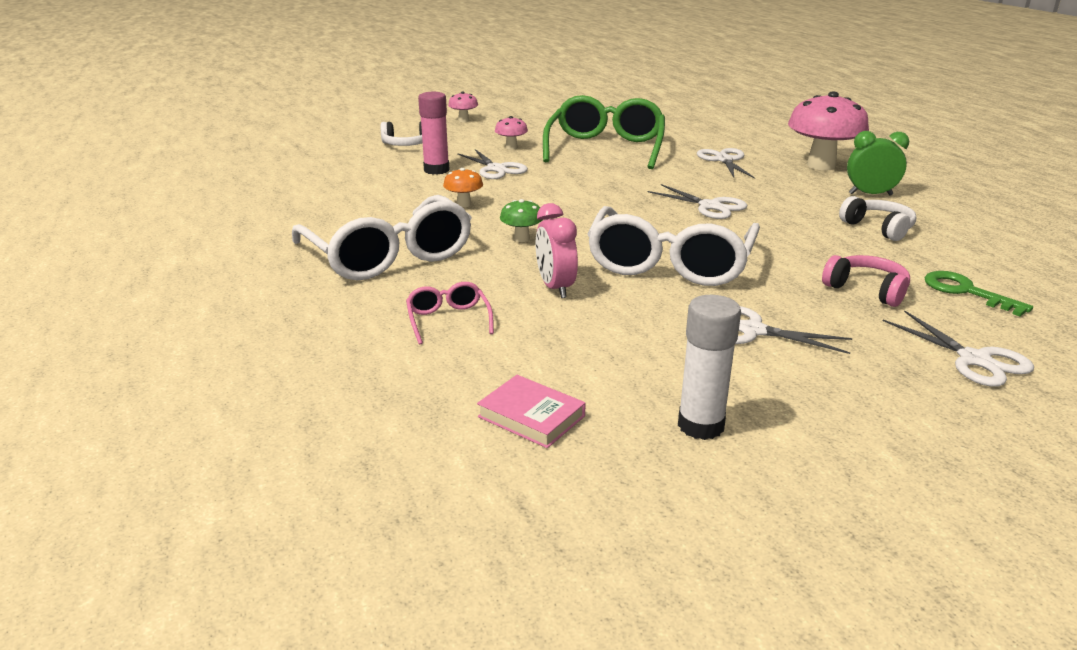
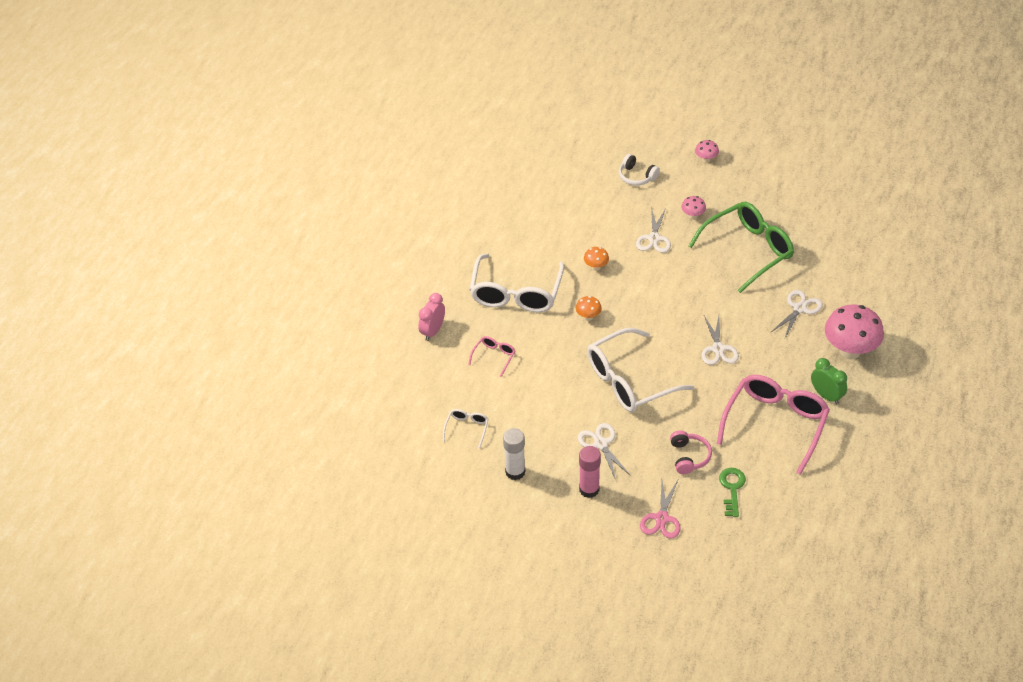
camera: 45 degrees right, 20 degrees up
(436, 170) = (620, 220): pink glue stick -> pink glue stick (589, 489)
(521, 239) = (588, 317): green mushroom -> orange mushroom
(531, 416) = (467, 428): pink book -> white glasses
(555, 287) = (559, 364): pink clock -> pink clock (433, 331)
(878, 228) = (775, 423): white headphones -> pink glasses
(974, 359) = (662, 518): white scissors -> pink scissors

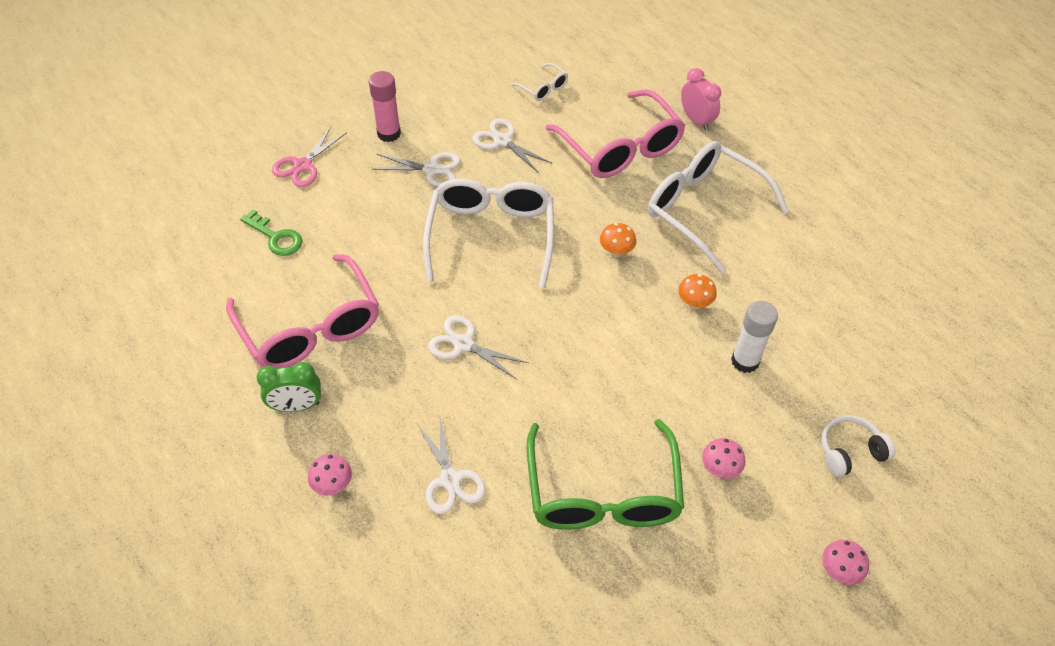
camera: 120 degrees right, 5 degrees up
(494, 357) = (621, 148): pink glasses -> pink glasses, size x2.28
(515, 472) = (460, 96): white glue stick -> white glue stick (745, 361)
(654, 238) = (705, 395): white scissors -> white scissors (502, 141)
(662, 518) = (303, 165): pink scissors -> pink scissors turned 105 degrees counterclockwise
(689, 457) = (348, 227): pink headphones -> none
(850, 351) = (333, 485): pink mushroom -> pink mushroom, size x0.46

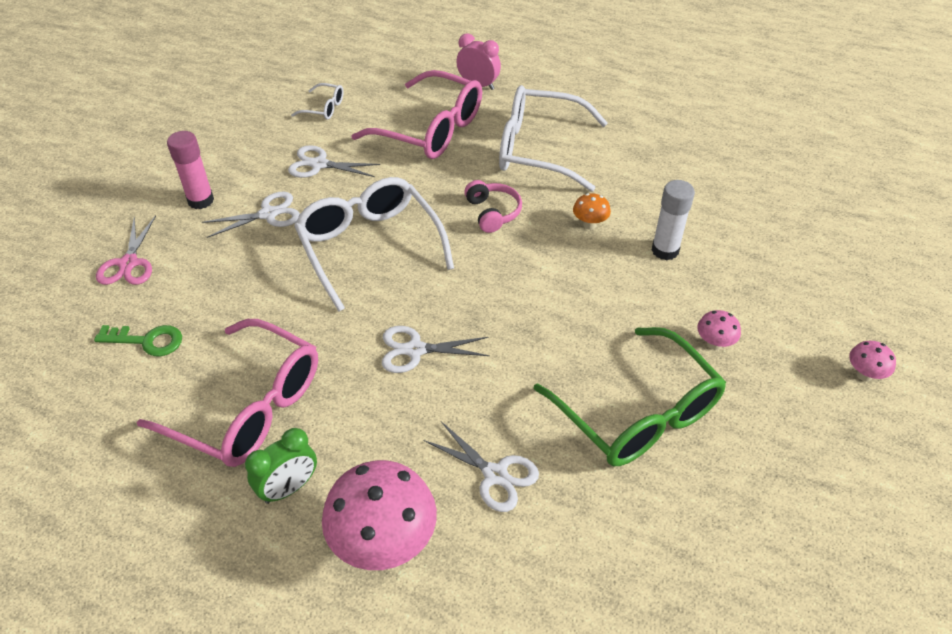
camera: 30 degrees left, 5 degrees down
(333, 485) = (384, 543): pink mushroom -> pink mushroom, size x2.17
(616, 252) = (492, 212): orange mushroom -> pink headphones
(850, 451) = (797, 280): white headphones -> none

